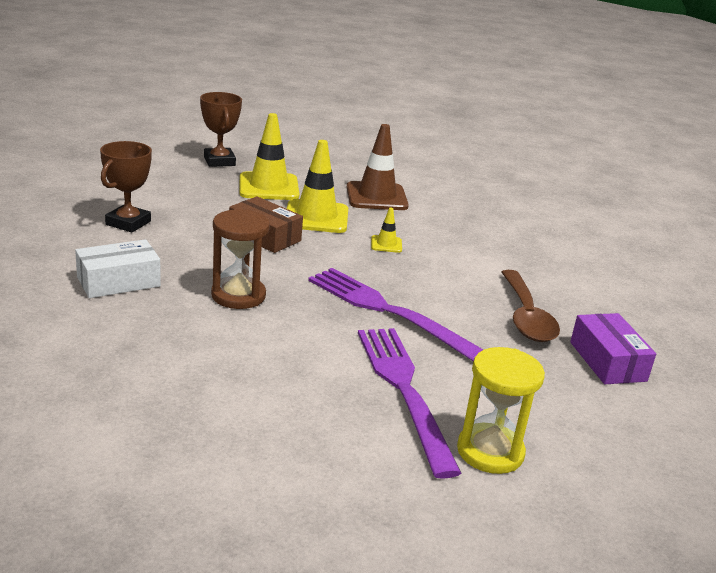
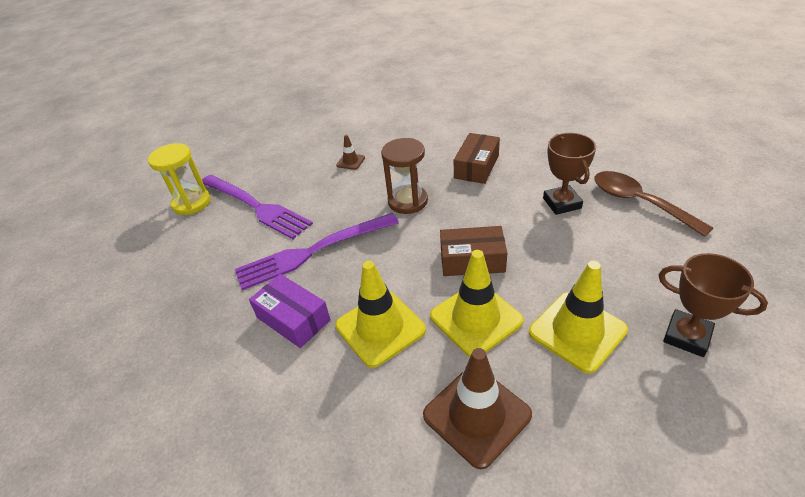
camera: 150 degrees right, 15 degrees up
(118, 282) = (476, 167): white box -> brown box
(223, 373) = (350, 161): none -> brown traffic cone
(386, 244) = (380, 328): yellow traffic cone -> yellow traffic cone, size x2.11
(386, 310) = (312, 252): purple fork -> purple fork turned 150 degrees clockwise
(526, 317) = (206, 320): brown spoon -> brown spoon (638, 202)
(607, 361) = (128, 313): purple box -> purple box (293, 318)

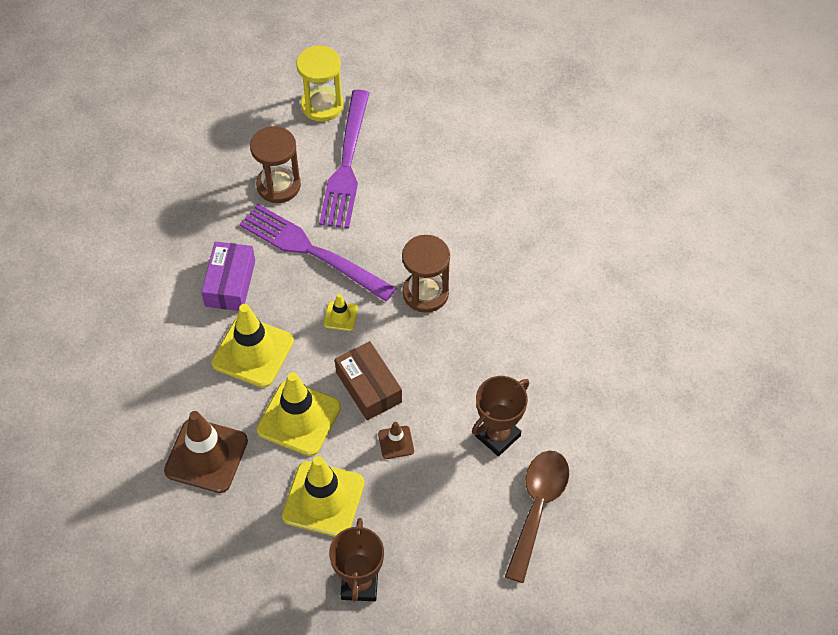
camera: 55 degrees right, 15 degrees up
(231, 251) = (278, 185): none -> brown hourglass
(350, 161) = (464, 205): brown traffic cone -> brown traffic cone (396, 442)
(390, 255) = (340, 316): none -> yellow traffic cone
(476, 167) = (520, 331): brown box -> none

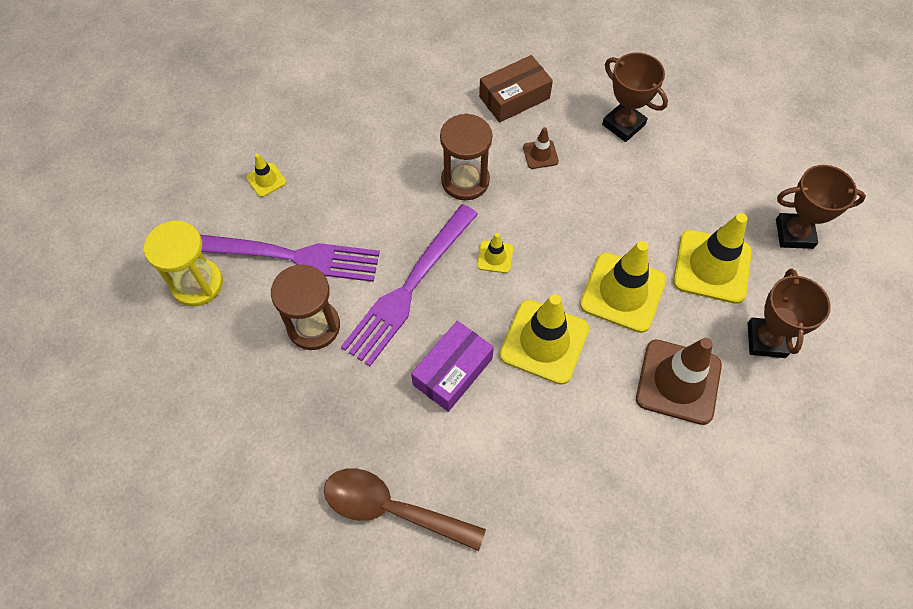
camera: 90 degrees left, 5 degrees up
(230, 283) = (452, 371): purple box -> purple box turned 60 degrees counterclockwise
(242, 537) = (766, 340): none -> brown trophy
(368, 387) = (580, 229): brown box -> brown box (514, 97)
(396, 442) = (640, 205): brown traffic cone -> brown traffic cone (540, 154)
(426, 142) = (266, 180): none -> yellow traffic cone
(537, 508) = (692, 98): brown spoon -> brown spoon (391, 509)

